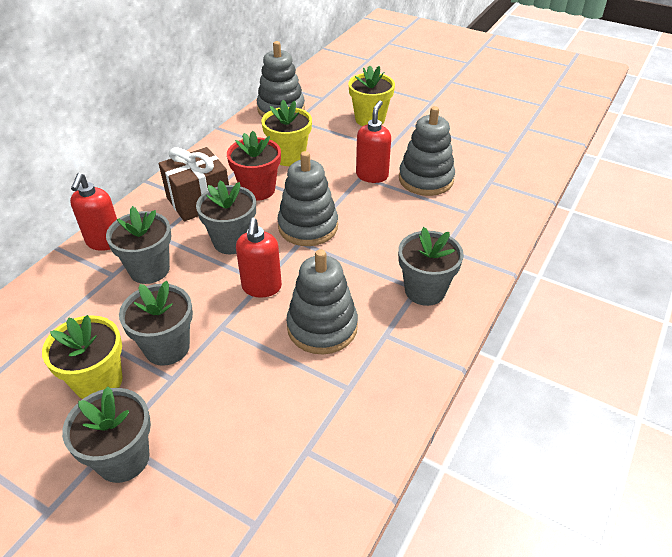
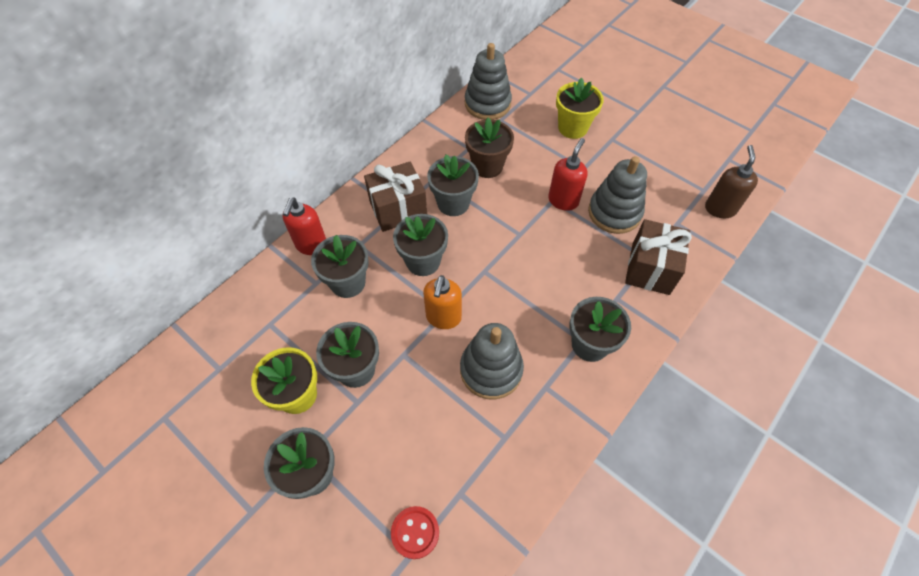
camera: 10 degrees right, 15 degrees up
(258, 190) = (453, 203): red flower pot -> grey flower pot
(258, 499) = (415, 532): none -> red button
(261, 287) = (443, 318): red soap dispenser -> orange soap dispenser
(289, 157) = (487, 166): yellow flower pot -> brown flower pot
(308, 227) = (494, 254): grey stacking toy -> none
(472, 220) = (650, 268): none -> brown gift
(528, 165) = (720, 208): none -> brown soap dispenser

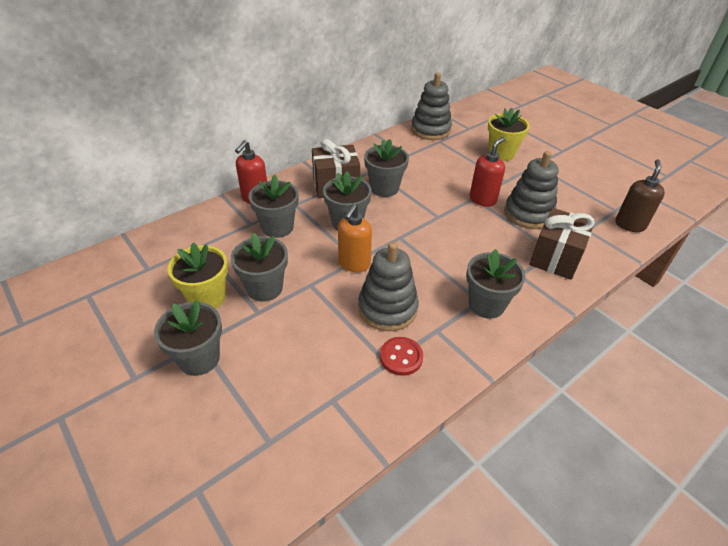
camera: 10 degrees right, 15 degrees down
(415, 532) = (279, 424): red button -> red button (401, 357)
(487, 166) = (420, 168): brown flower pot -> none

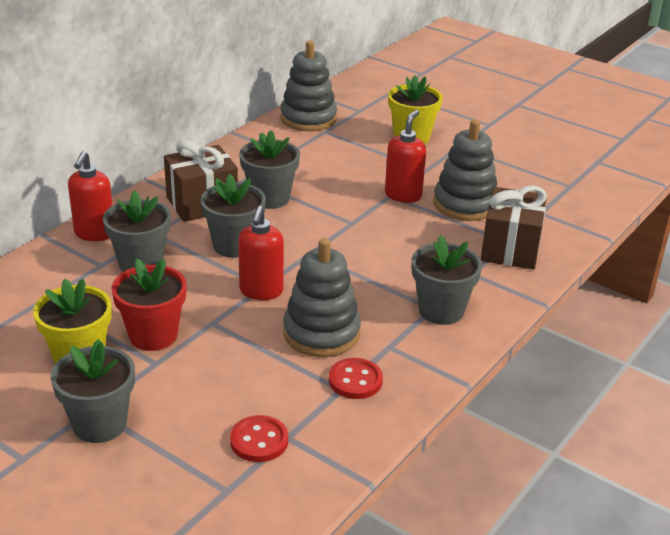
camera: 15 degrees left, 10 degrees down
(265, 288) = (153, 335): grey flower pot -> red flower pot
(309, 399) = (259, 441): none -> red button
(354, 264) = (261, 291): orange soap dispenser -> red soap dispenser
(629, 225) = (589, 200): brown soap dispenser -> none

